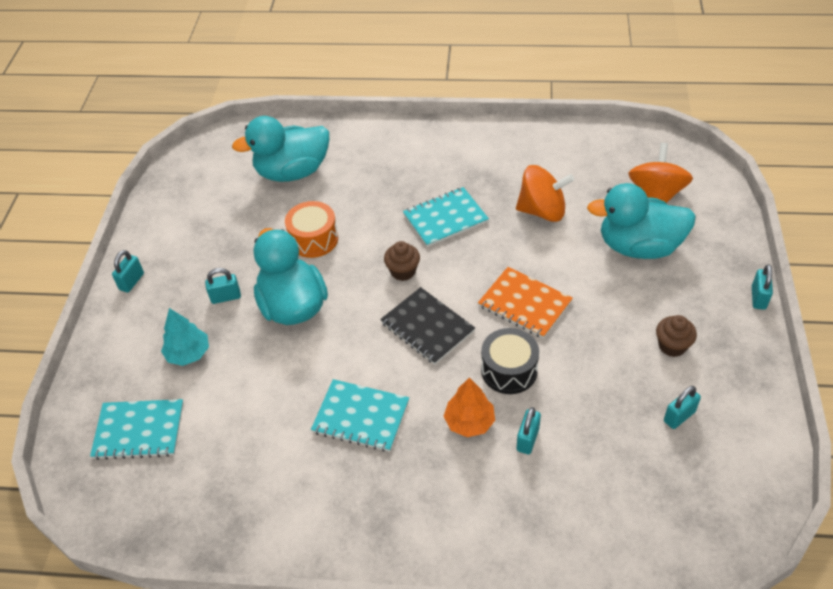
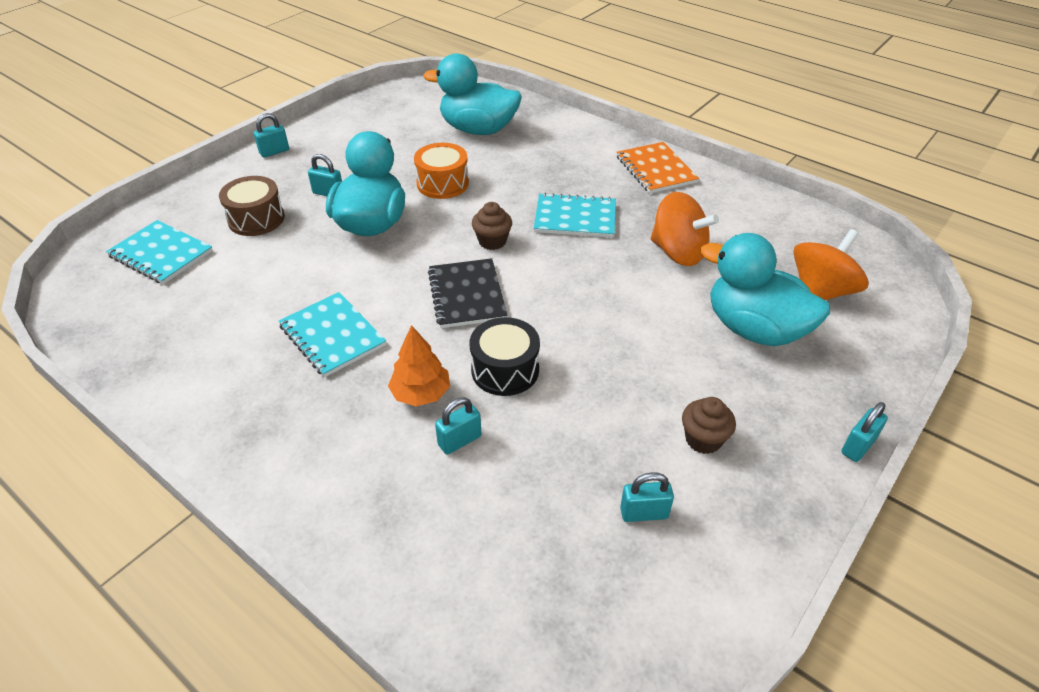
camera: 30 degrees right, 5 degrees down
(188, 353) = (256, 219): turquoise tree -> brown drum
(525, 304) = (580, 321): orange notebook -> orange notebook (656, 169)

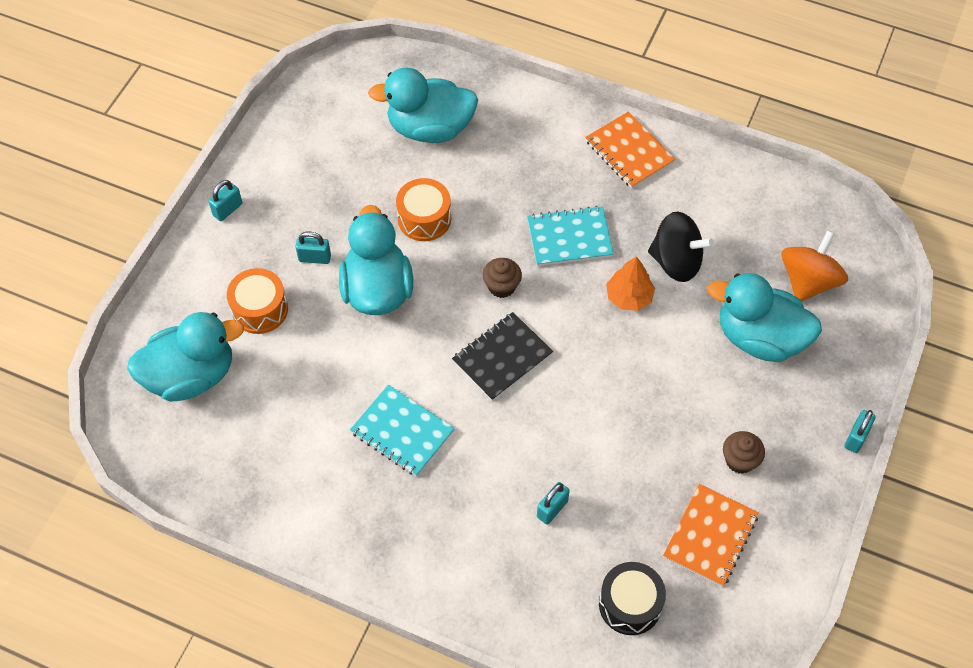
camera: 15 degrees left, 15 degrees up
(161, 254) = (191, 375): turquoise notebook -> turquoise duck
(256, 219) = (260, 309): brown drum -> orange drum
(421, 393) = (504, 472): orange tree -> orange tree (629, 297)
(467, 295) = (502, 357): black notebook -> black notebook turned 75 degrees clockwise
(505, 370) = (564, 431): black drum -> black drum (630, 604)
(644, 513) = (710, 536): turquoise padlock -> orange notebook
(678, 252) = (676, 262): orange spinning top -> black spinning top

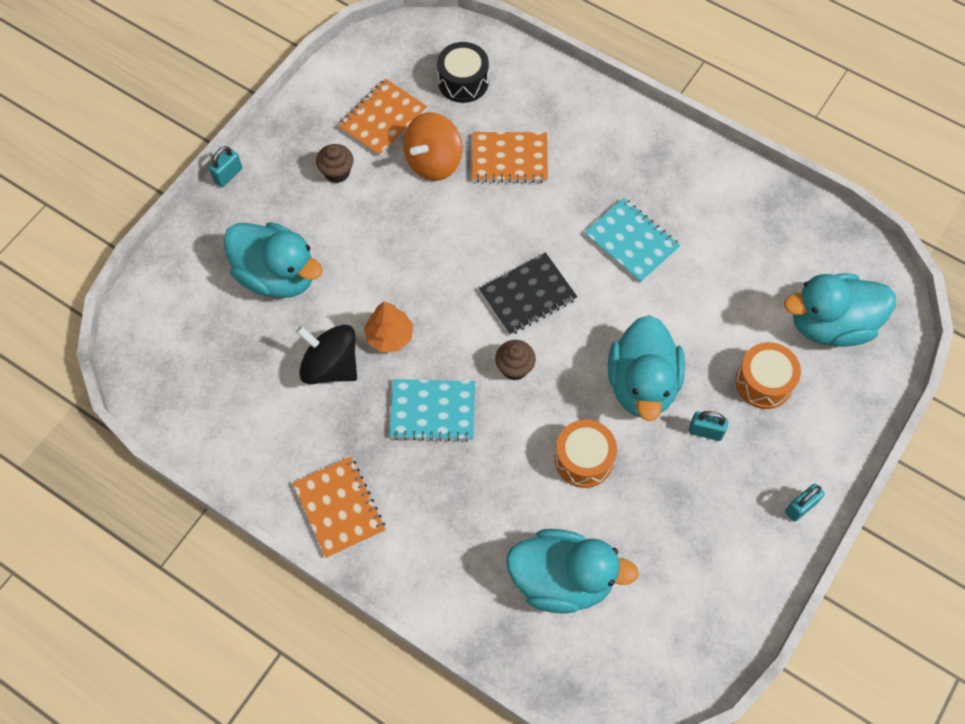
camera: 170 degrees left, 5 degrees up
(552, 509) = (509, 158): turquoise padlock -> orange notebook
(808, 281) = (207, 324): orange spinning top -> orange spinning top (433, 161)

